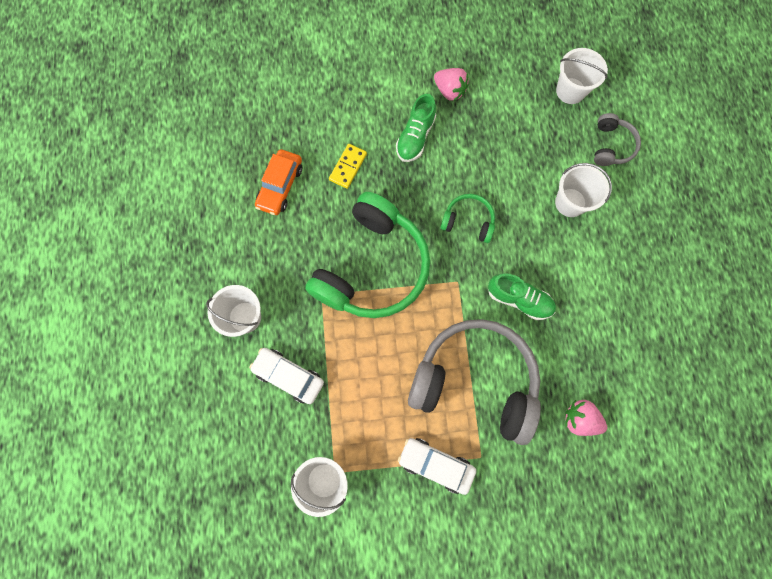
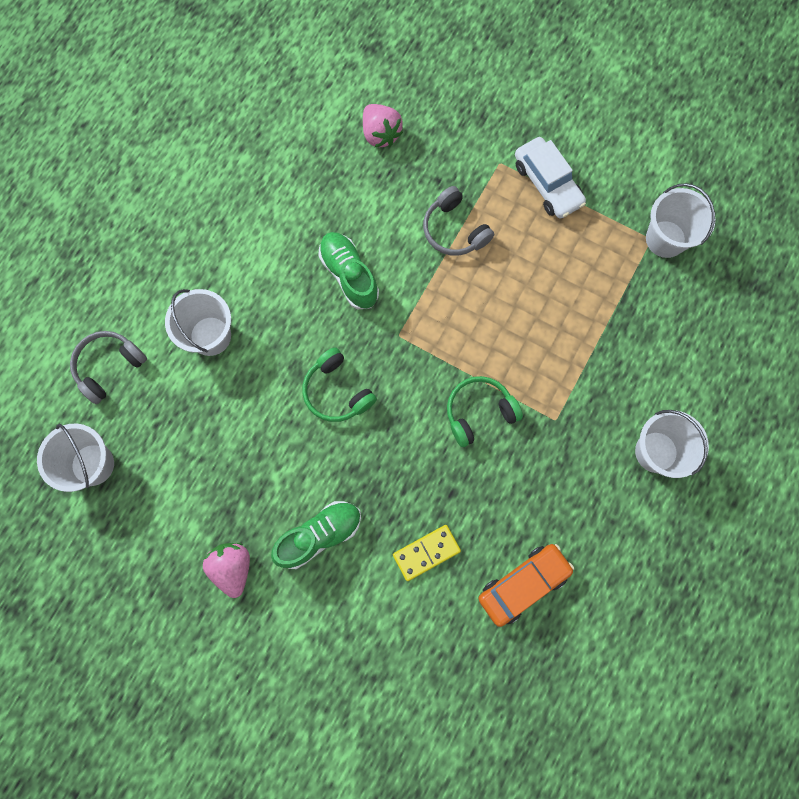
camera: 145 degrees left, 0 degrees up
(289, 376) = (643, 358): white car -> none
(373, 267) = (479, 412): green headphones -> green headphones, size x0.46
(475, 380) = (454, 230): grey headphones -> grey headphones, size x0.46

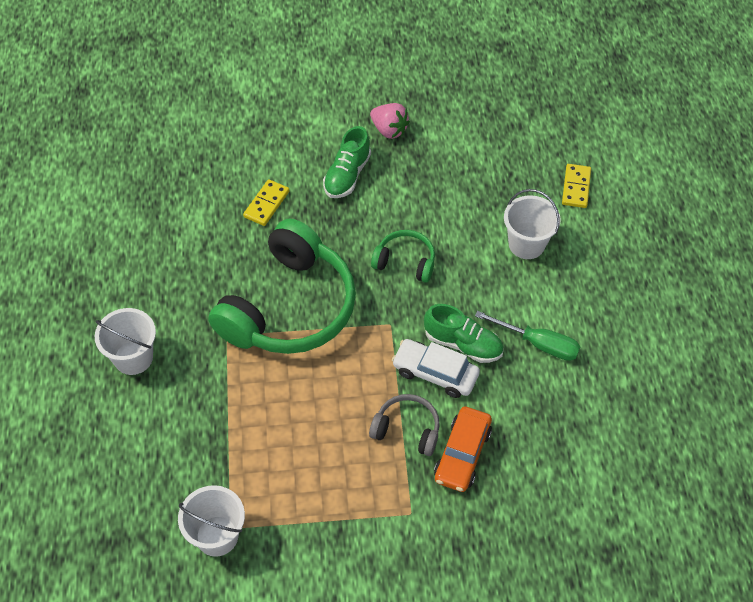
camera: 145 degrees right, 20 degrees down
(93, 464) = (529, 132): white bucket -> none
(109, 366) = (576, 187): grey headphones -> yellow domino
(285, 234) = (538, 343): none -> green screwdriver
(380, 134) = (533, 473): pink strawberry -> none
(479, 412) = (290, 307): green headphones -> green headphones, size x2.19
(523, 584) = (186, 222): orange car -> orange car (462, 454)
(547, 184) = (355, 520): white car -> white car (435, 373)

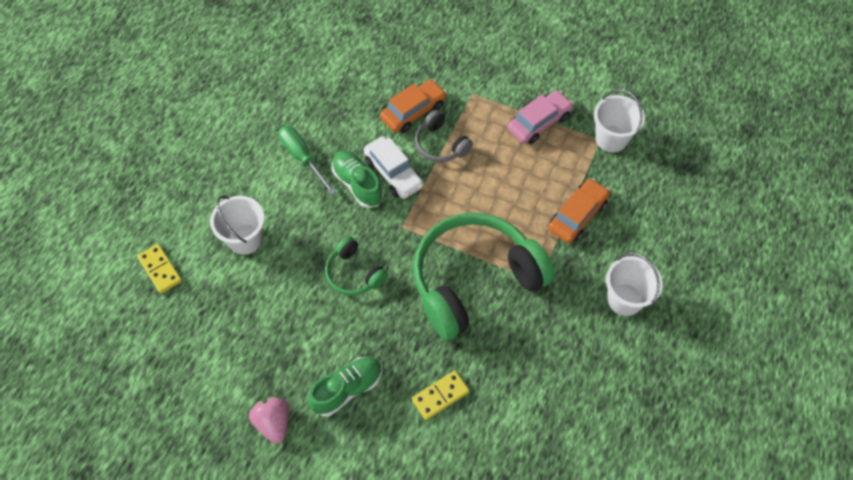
camera: 150 degrees left, 5 degrees up
(216, 421) = (577, 216): none -> orange car
(312, 514) = (539, 122): none -> pink car
(576, 187) = (160, 269): yellow domino -> yellow domino turned 75 degrees counterclockwise

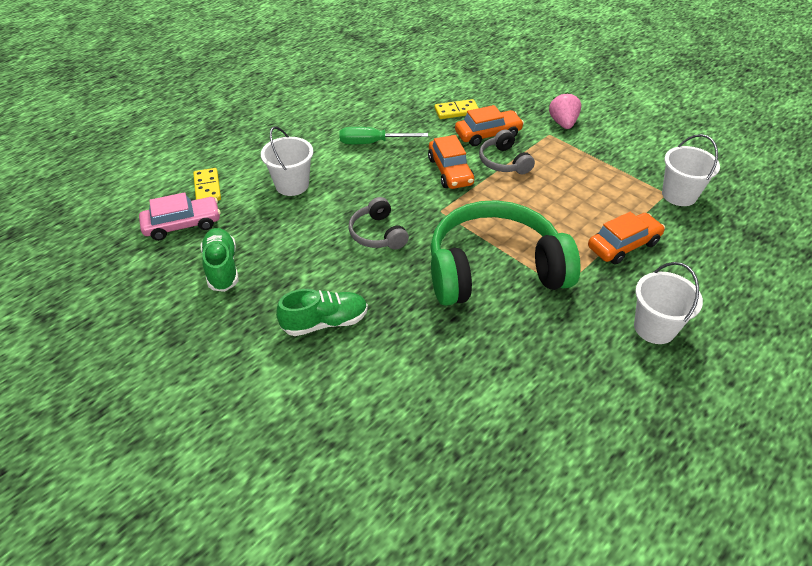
camera: 20 degrees right, 15 degrees down
(273, 422) = (239, 328): pink strawberry -> pink strawberry (563, 123)
(302, 158) = (372, 143): green screwdriver -> green screwdriver turned 75 degrees counterclockwise
(354, 274) = (377, 234): green headphones -> grey headphones
(357, 184) = (413, 171): green shoe -> green shoe (222, 268)
(393, 173) = (450, 171): white car -> orange car
(440, 395) = (417, 355): yellow domino -> yellow domino (456, 111)
(539, 122) = (607, 167): pink car -> pink car (182, 225)

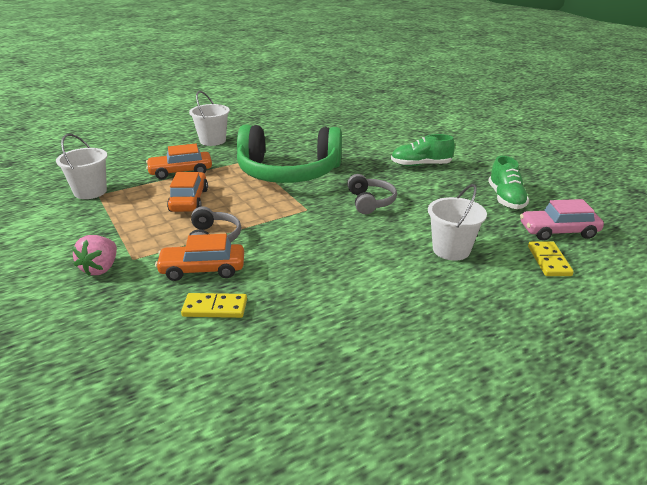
camera: 165 degrees left, 15 degrees down
(372, 143) = (349, 282): green screwdriver -> none
(450, 171) = (276, 238): orange car -> orange car (189, 200)

